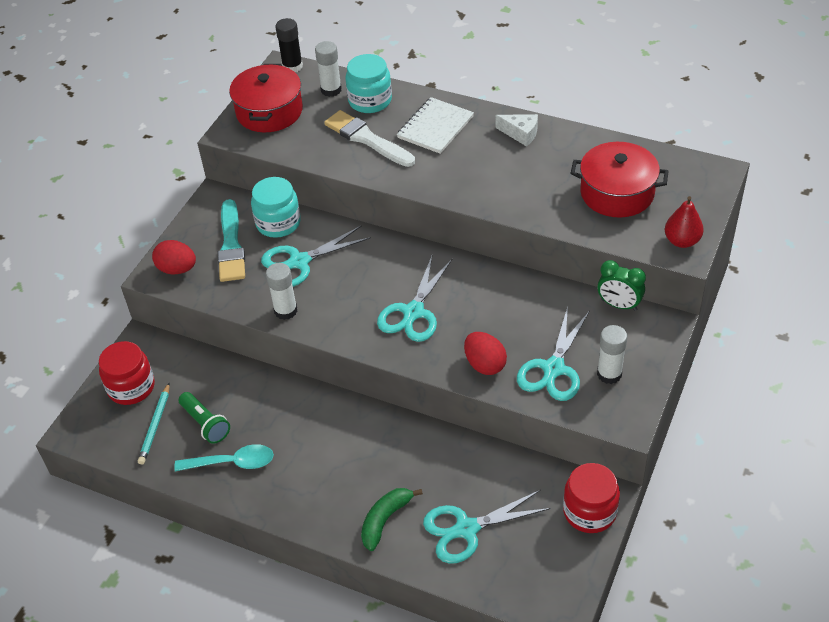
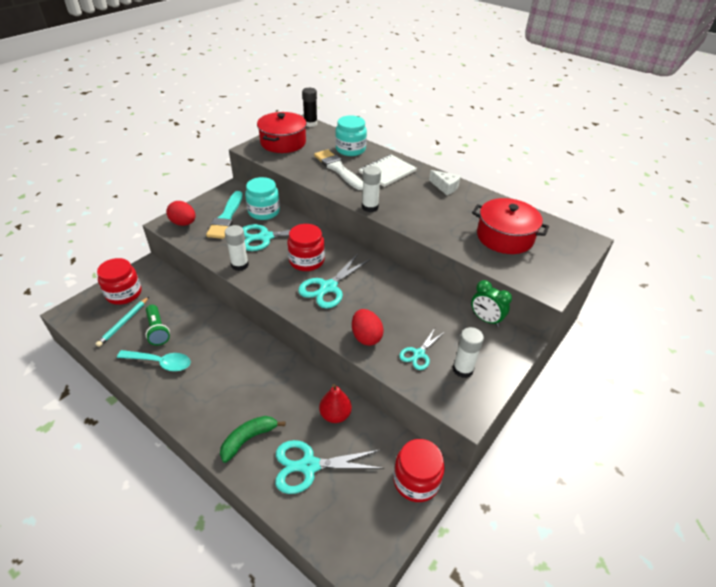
camera: 10 degrees right, 5 degrees down
(331, 90) = (328, 139): white glue stick -> white glue stick (370, 207)
(369, 282) = (306, 261): none -> red jar
(553, 369) = (418, 354): turquoise scissors -> turquoise scissors, size x0.60
(682, 241) = (548, 280): red pear -> red pear (335, 415)

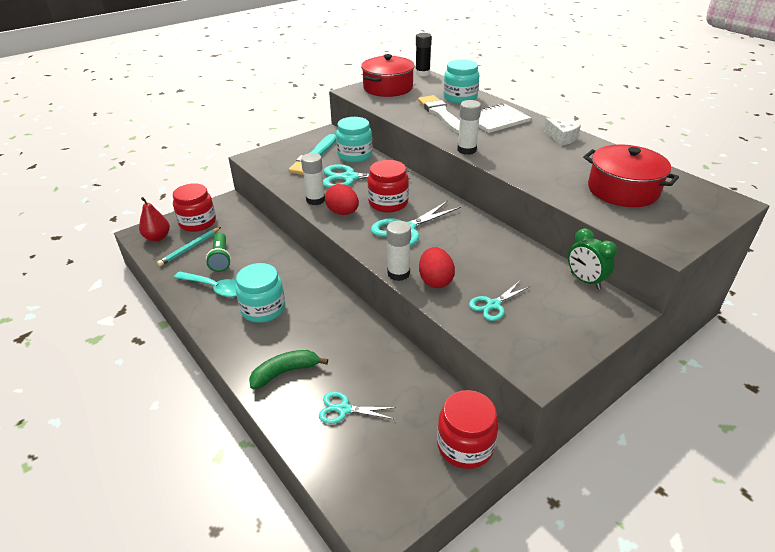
camera: 15 degrees right, 5 degrees down
(183, 223) = (269, 159): red egg -> red egg (343, 212)
(212, 378) = (263, 309): none -> turquoise jar
(309, 466) = (343, 409): turquoise scissors -> turquoise scissors, size x0.60
(335, 415) = (386, 363): red pear -> red pear (157, 238)
(462, 369) = (543, 327): white glue stick -> white glue stick (398, 273)

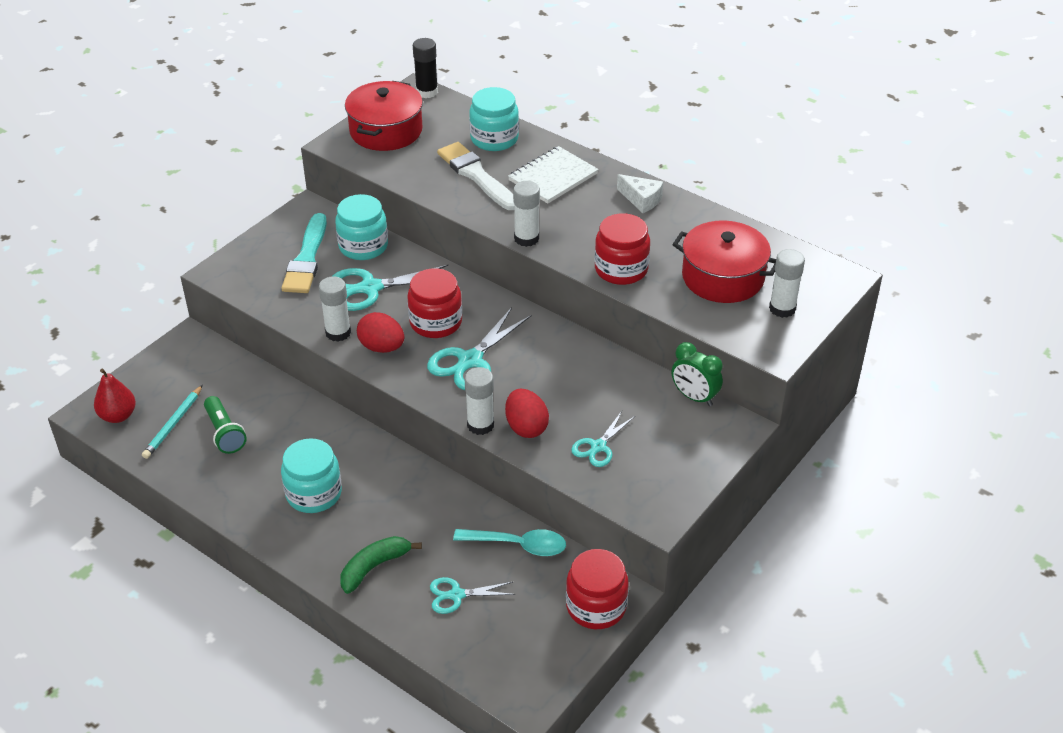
camera: 15 degrees left, 5 degrees up
(197, 222) = (163, 382): red jar -> red jar (621, 269)
(215, 288) = (238, 477): turquoise spoon -> turquoise spoon (518, 545)
(675, 217) = (782, 308): none -> white glue stick

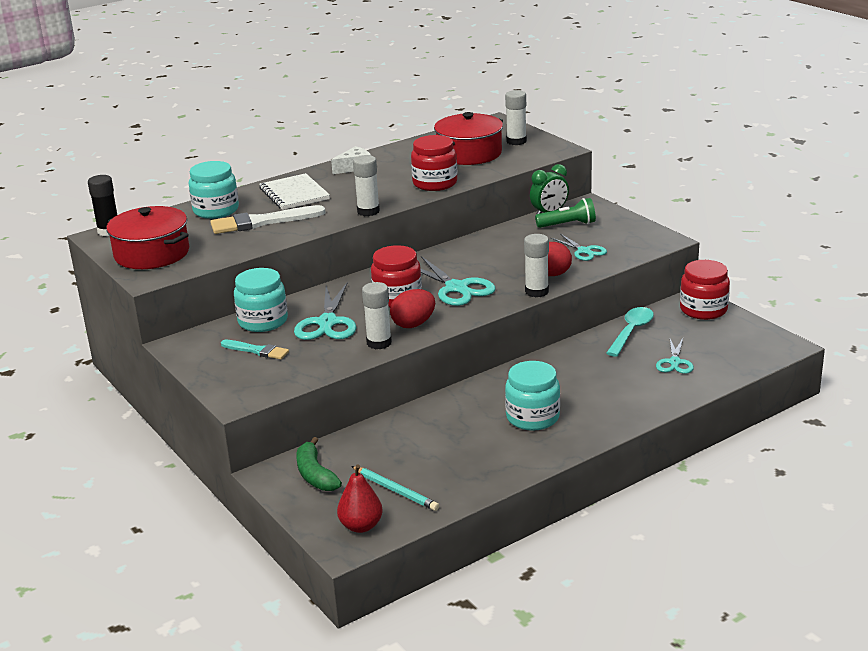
camera: 70 degrees left, 15 degrees down
(224, 433) = (426, 460): green flashlight -> green flashlight (568, 225)
(306, 259) = (257, 351): turquoise brush -> turquoise brush, size x0.59
(374, 567) = (632, 395): green banana -> green banana (315, 475)

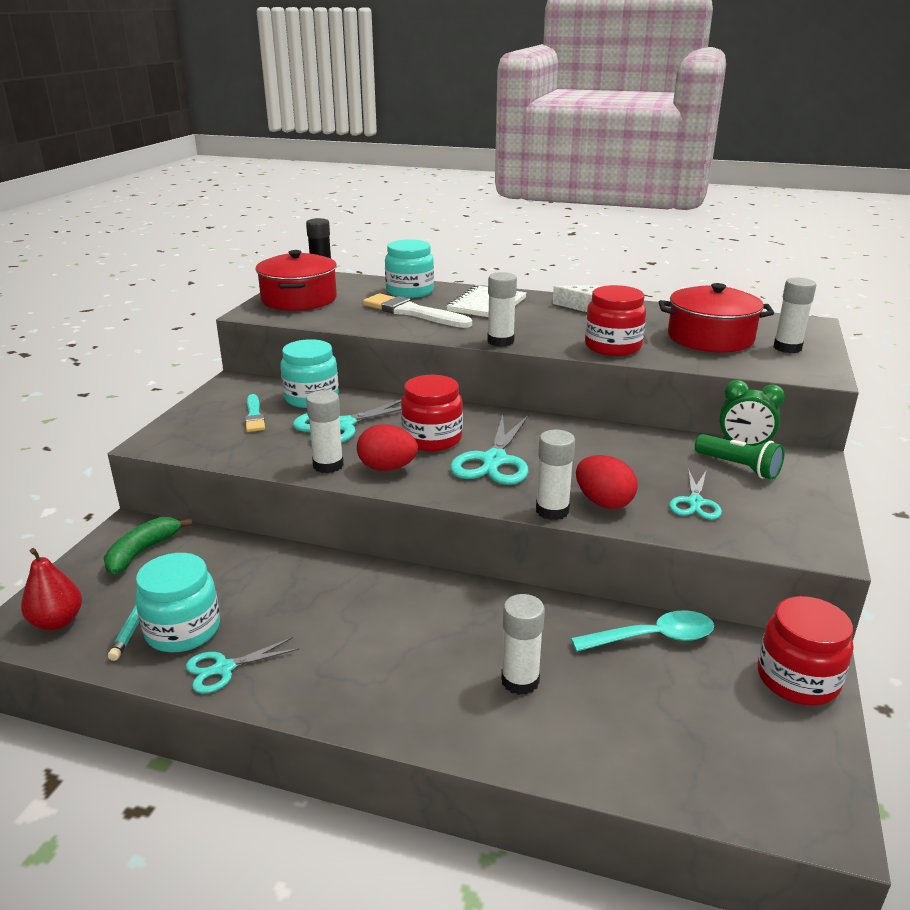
camera: 50 degrees right, 0 degrees up
(532, 417) = (367, 645): turquoise jar -> turquoise jar (183, 630)
(618, 381) = (520, 681): none -> white glue stick
(675, 362) = (627, 714): turquoise scissors -> turquoise scissors (223, 668)

